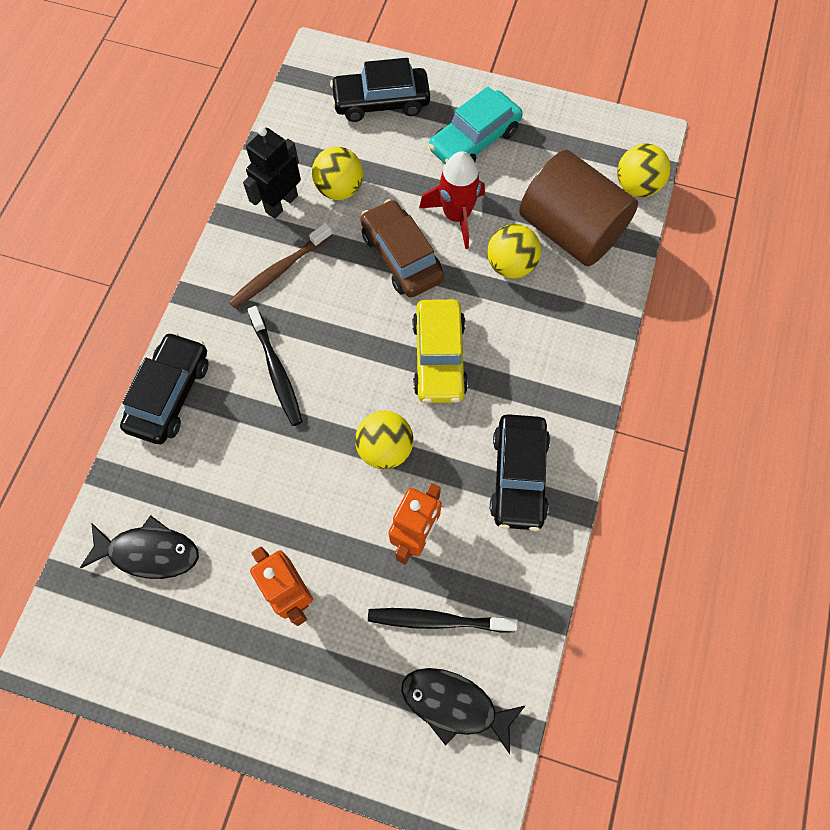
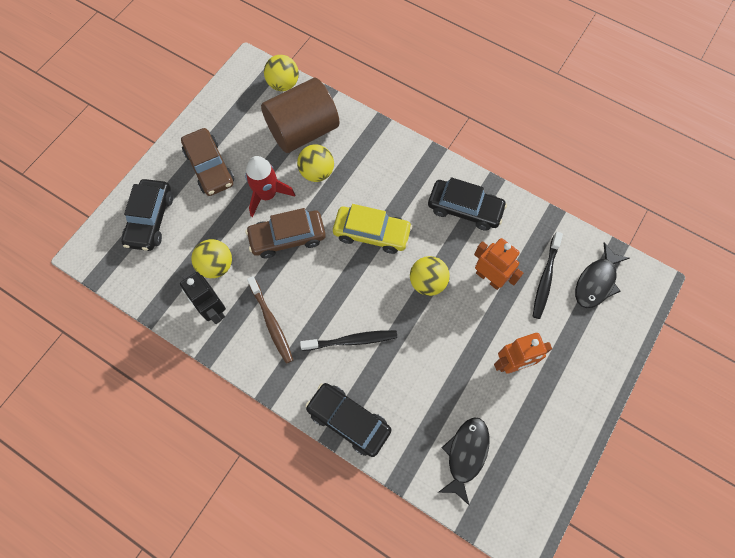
camera: 75 degrees left, 0 degrees up
(474, 140) = (210, 167): turquoise car -> brown car

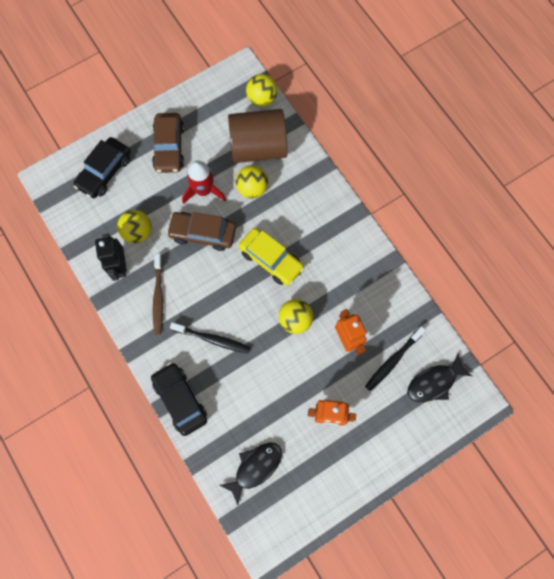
camera: 25 degrees right, 5 degrees up
(465, 209) = (357, 272): black car -> none

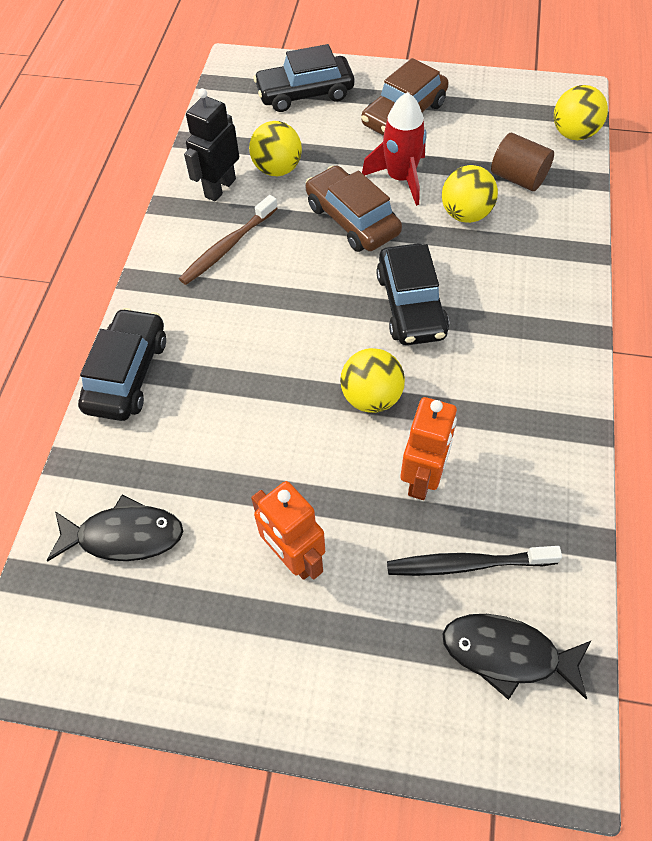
camera: 45 degrees right, 15 degrees down
(212, 339) = (240, 338): black toothbrush -> none
(258, 147) = (518, 178): brown cylinder -> brown cylinder, size x0.54
(271, 259) = (411, 305): yellow car -> black car

